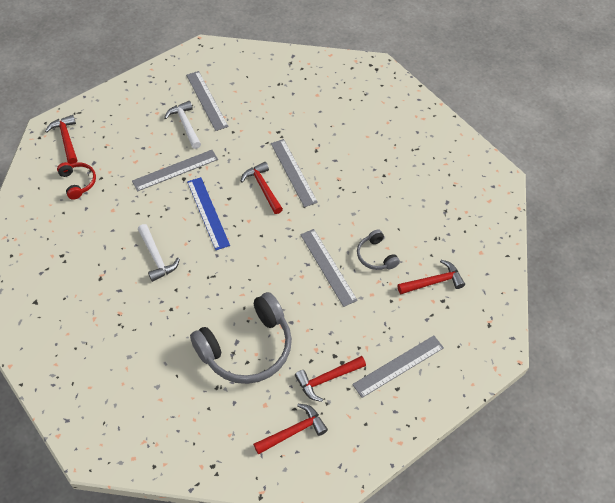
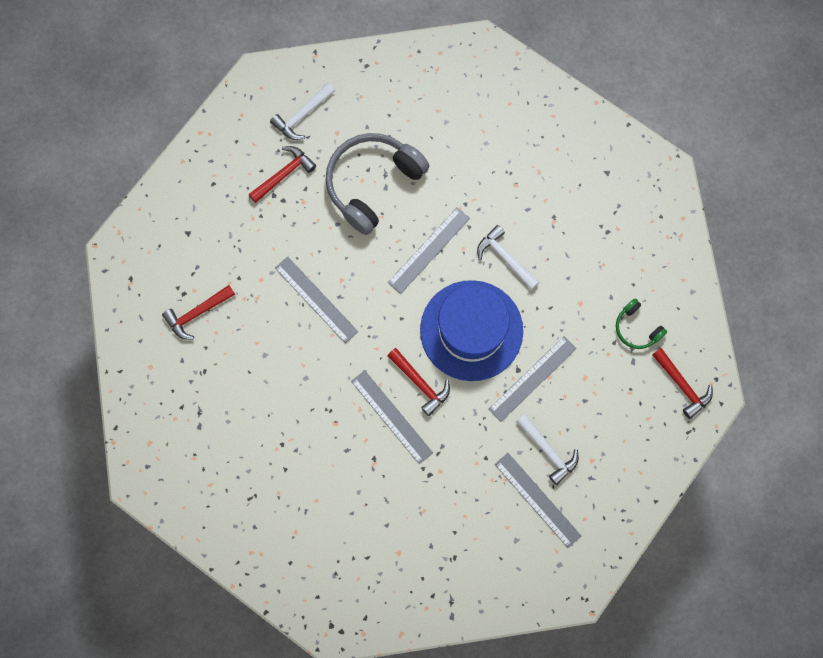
camera: 165 degrees right, 20 degrees up
(78, 182) = (636, 328): red headphones -> green headphones
(208, 213) = (471, 330): blue ruler -> blue hat
(293, 431) = (302, 115): red hammer -> white hammer
(376, 256) = (267, 328): grey headphones -> none
(398, 366) = (216, 207): grey ruler -> grey ruler (429, 250)

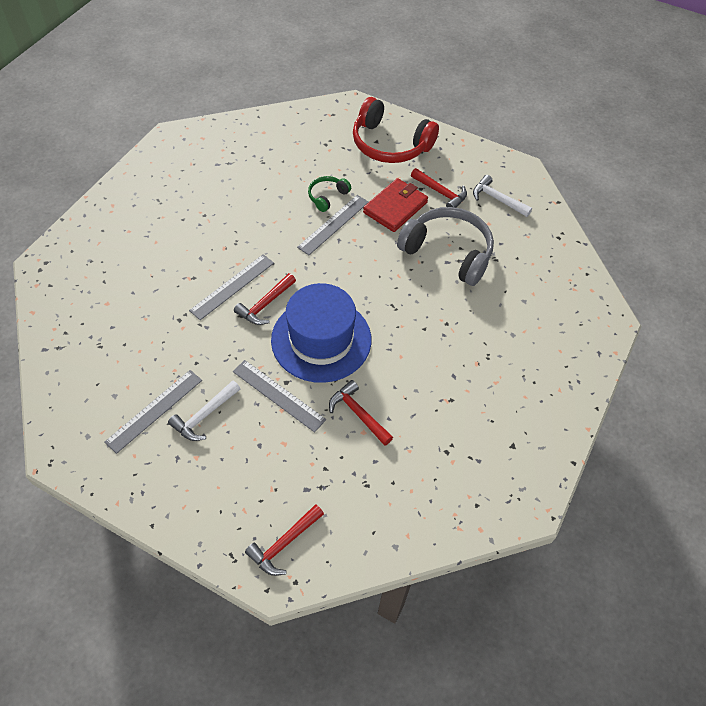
camera: 80 degrees right, 20 degrees down
(195, 218) = (390, 144): none -> red headphones
(197, 313) = (310, 153): red hammer -> red hammer (358, 414)
(299, 228) = (395, 207): none -> red wallet
(429, 250) = (394, 299): grey ruler -> none
(505, 258) = (398, 361): white hammer -> none
(636, 328) = (344, 490): green headphones -> green headphones (327, 196)

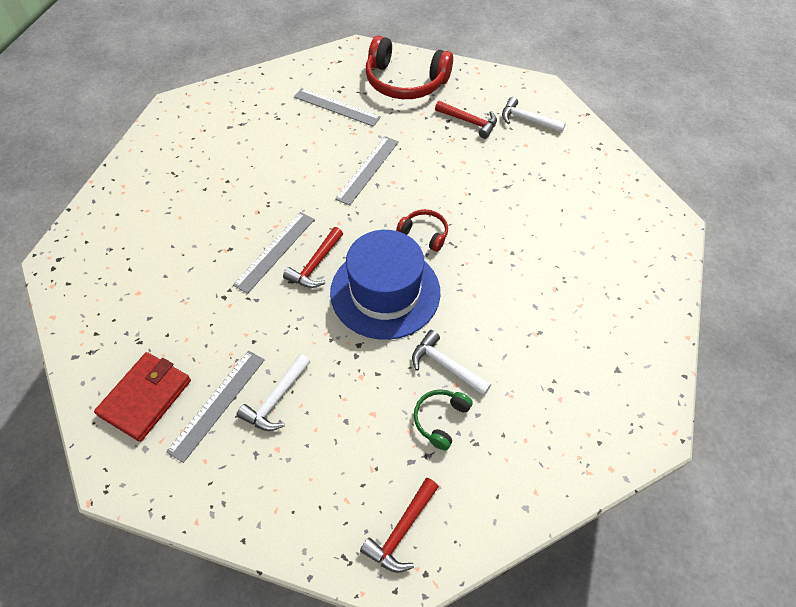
camera: 10 degrees left, 0 degrees up
(278, 395) = (353, 361): grey ruler -> grey ruler (336, 107)
(327, 196) = (354, 143): green headphones -> green headphones (440, 419)
(358, 414) = (446, 365): red hammer -> white hammer
(370, 292) = (424, 233): none -> red headphones
(395, 207) = (427, 143): red wallet -> red wallet (146, 397)
(448, 252) = (493, 180): grey headphones -> none

